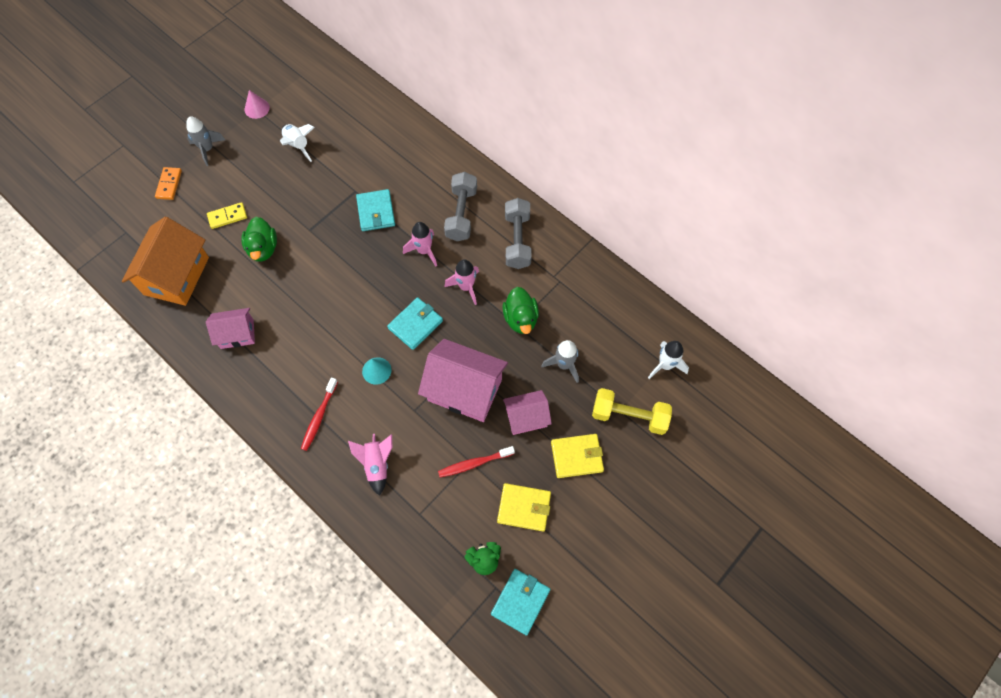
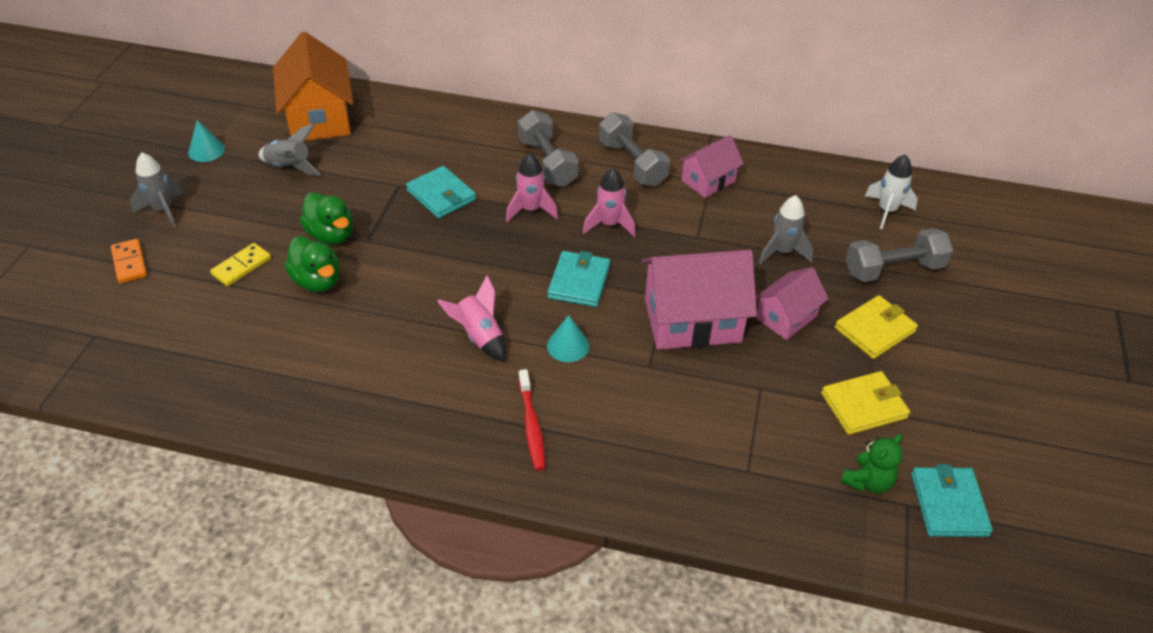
camera: 30 degrees left, 20 degrees down
(176, 276) = (208, 354): orange house -> orange house (319, 118)
(237, 334) = (346, 383): pink house -> pink house (708, 181)
(257, 108) = (206, 150): pink cone -> turquoise cone
(298, 145) = (290, 167): white rocket -> grey rocket
(377, 465) = (650, 443): pink rocket -> pink rocket (479, 337)
(474, 463) = (767, 387): red toothbrush -> none
(520, 319) = (697, 230): green duck -> green duck (331, 235)
(629, 416) = (893, 269): yellow dumbbell -> grey dumbbell

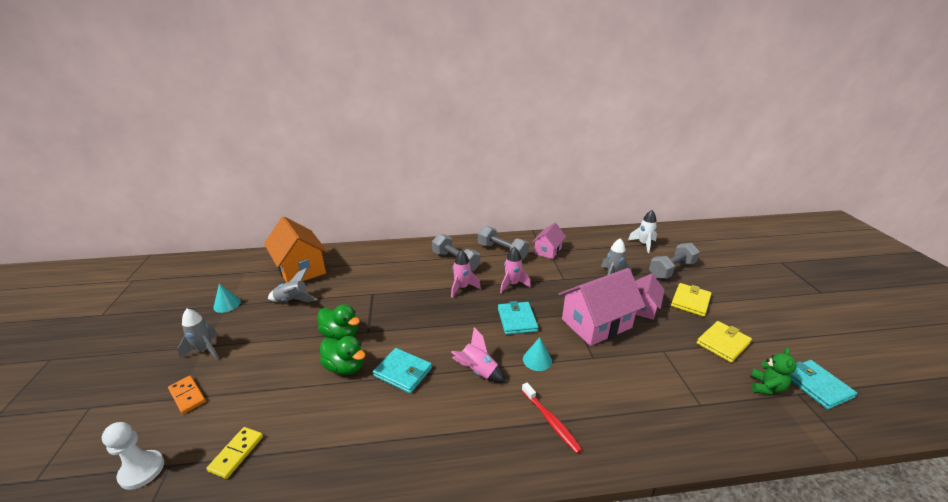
camera: 20 degrees left, 15 degrees down
(67, 332) = (142, 470): none -> white pawn
(241, 266) = (282, 373): yellow domino -> yellow domino (236, 453)
(441, 195) = (402, 293): turquoise wallet -> turquoise wallet (403, 372)

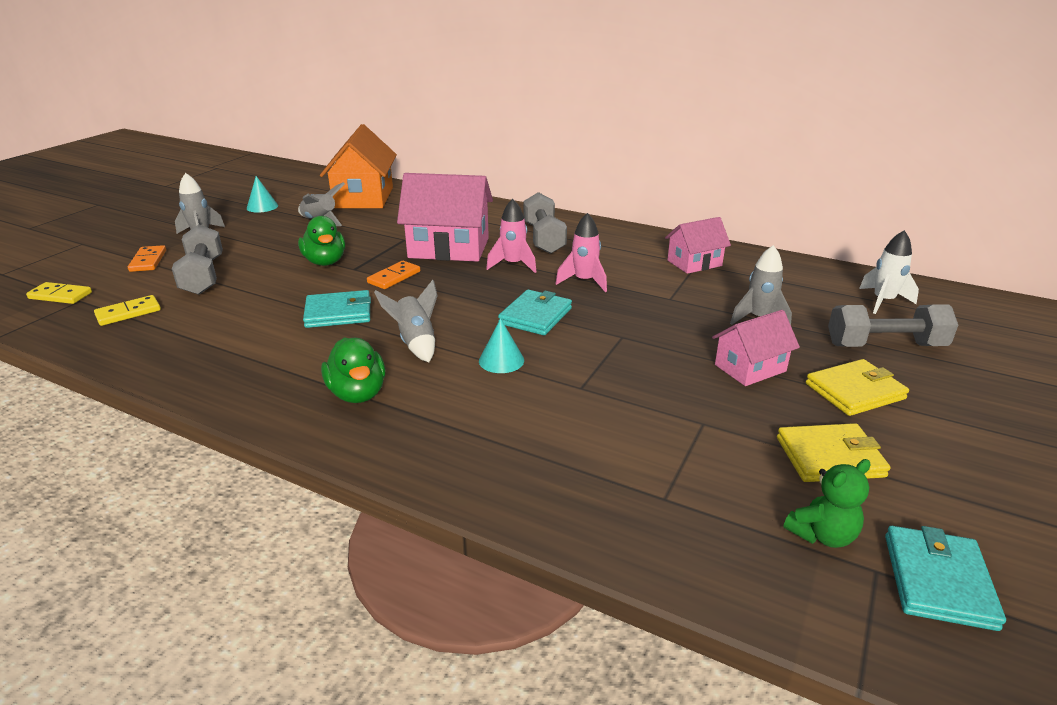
camera: 35 degrees right, 0 degrees up
(142, 470) = (60, 296): white pawn -> yellow domino
(345, 367) = (292, 288): green duck -> green duck (357, 393)
(403, 327) = (394, 277): none -> orange domino
(403, 372) = (338, 313): turquoise wallet -> turquoise wallet turned 75 degrees counterclockwise
(478, 371) = (415, 343): pink rocket -> grey rocket
(502, 252) = (623, 246): grey dumbbell -> grey dumbbell (203, 276)
(550, 421) = (430, 418): red toothbrush -> none
(596, 323) = (642, 358): pink house -> pink house (449, 248)

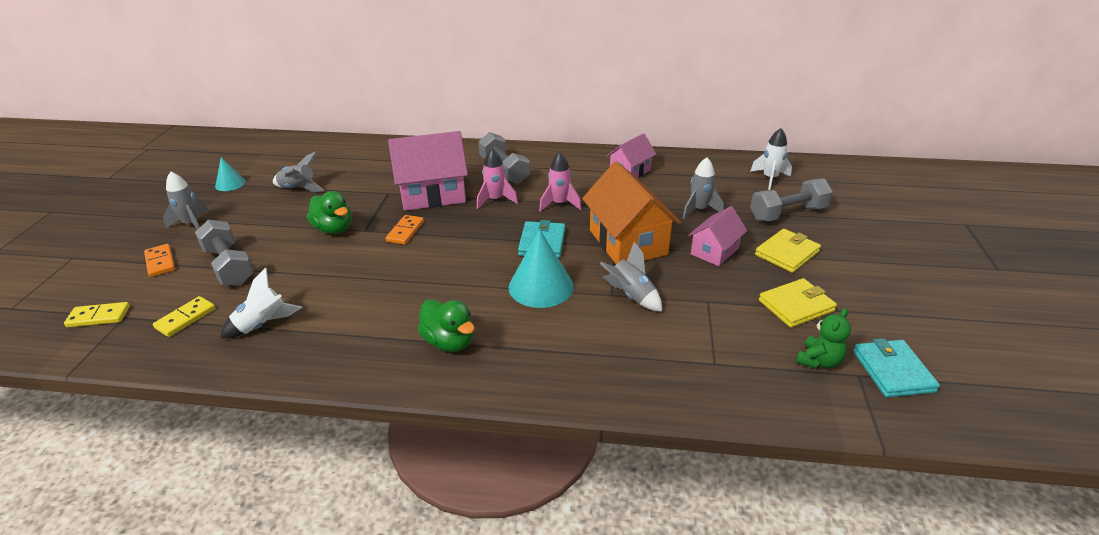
camera: 20 degrees left, 5 degrees up
(190, 334) = (263, 325): none -> white rocket
(338, 313) = (381, 275): turquoise wallet -> none
(363, 197) = (321, 157): orange house -> orange house (627, 242)
(415, 343) = (465, 287): grey rocket -> grey rocket (631, 296)
(501, 360) = (541, 286): turquoise cone -> turquoise cone, size x1.80

